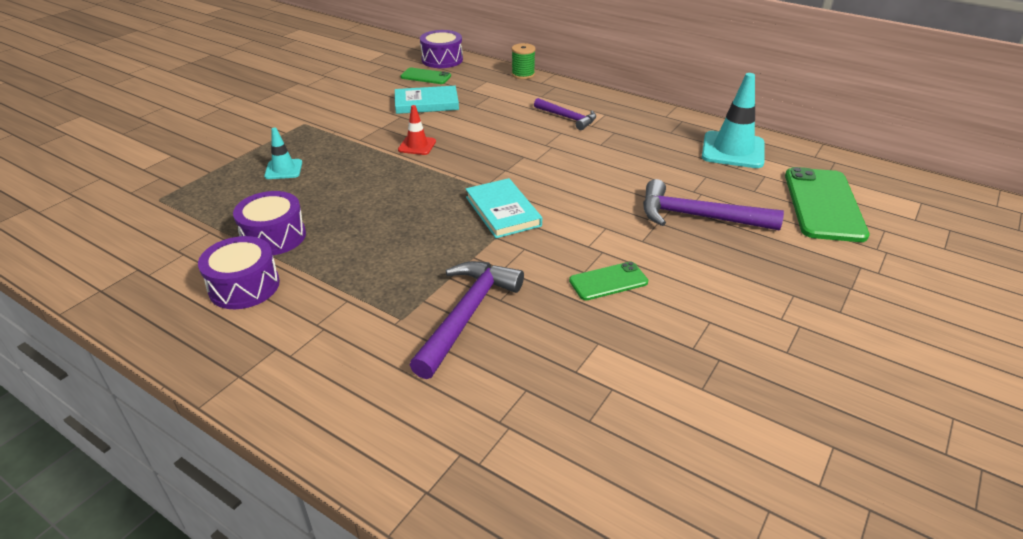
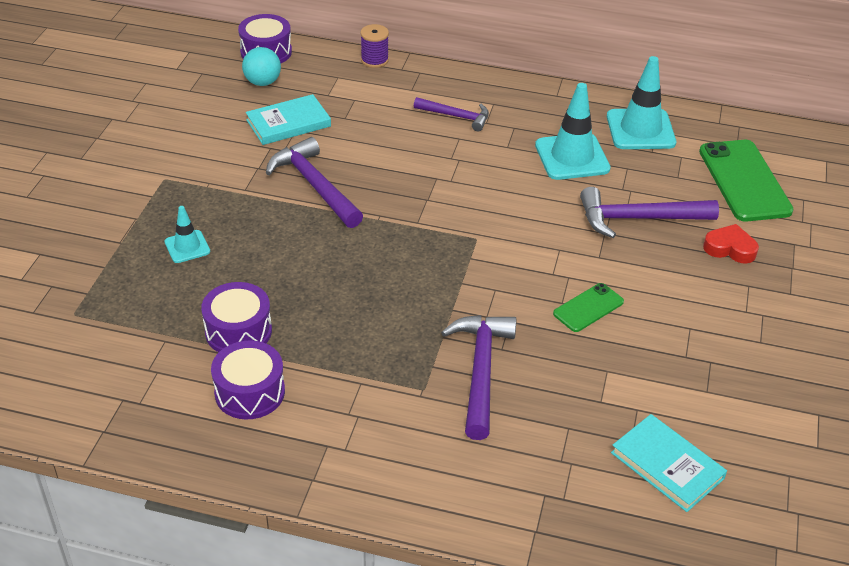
camera: 20 degrees left, 5 degrees up
(417, 146) = (315, 186): red traffic cone -> purple hammer
(425, 76) = (262, 82): green phone -> turquoise ball
(502, 211) = (452, 251): turquoise book -> turquoise book (667, 465)
(523, 74) = (374, 60): green spool -> purple spool
(656, 160) = (572, 157): none -> turquoise traffic cone
(785, 258) = (730, 248): none -> red heart

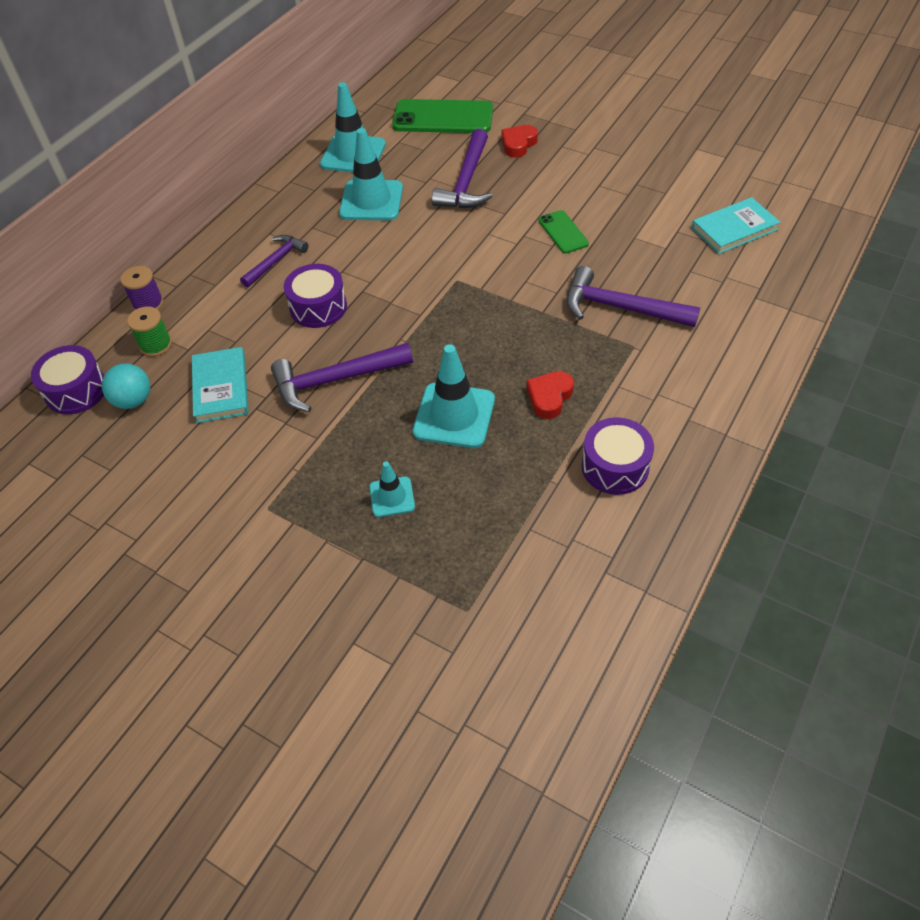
camera: 70 degrees left, 10 degrees up
(238, 331) = (531, 466): purple drum -> purple drum (318, 307)
(290, 268) = (454, 415): none -> turquoise traffic cone
(327, 77) = (156, 345): none -> green spool
(330, 331) = (549, 397): none -> red heart

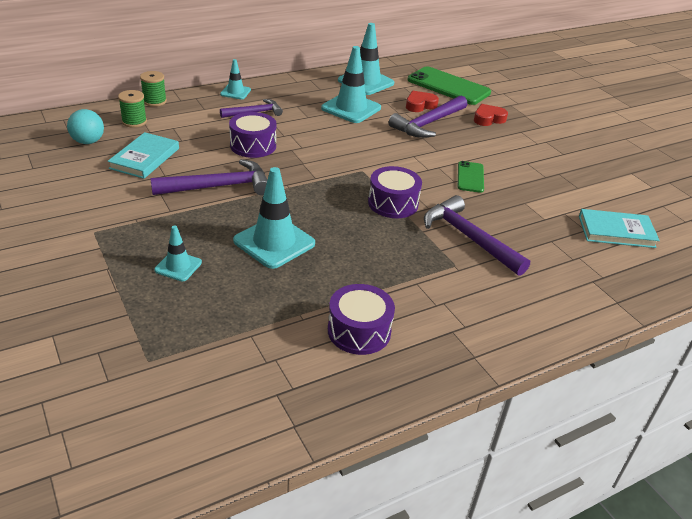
camera: 25 degrees right, 15 degrees down
(76, 390) = (64, 123): purple drum -> purple drum (393, 203)
(148, 303) = (154, 101): purple spool -> green spool
(226, 242) = (235, 92): none -> turquoise traffic cone
(335, 380) = (218, 186): purple hammer -> purple hammer turned 150 degrees clockwise
(549, 397) = (355, 264): red heart -> red heart (420, 105)

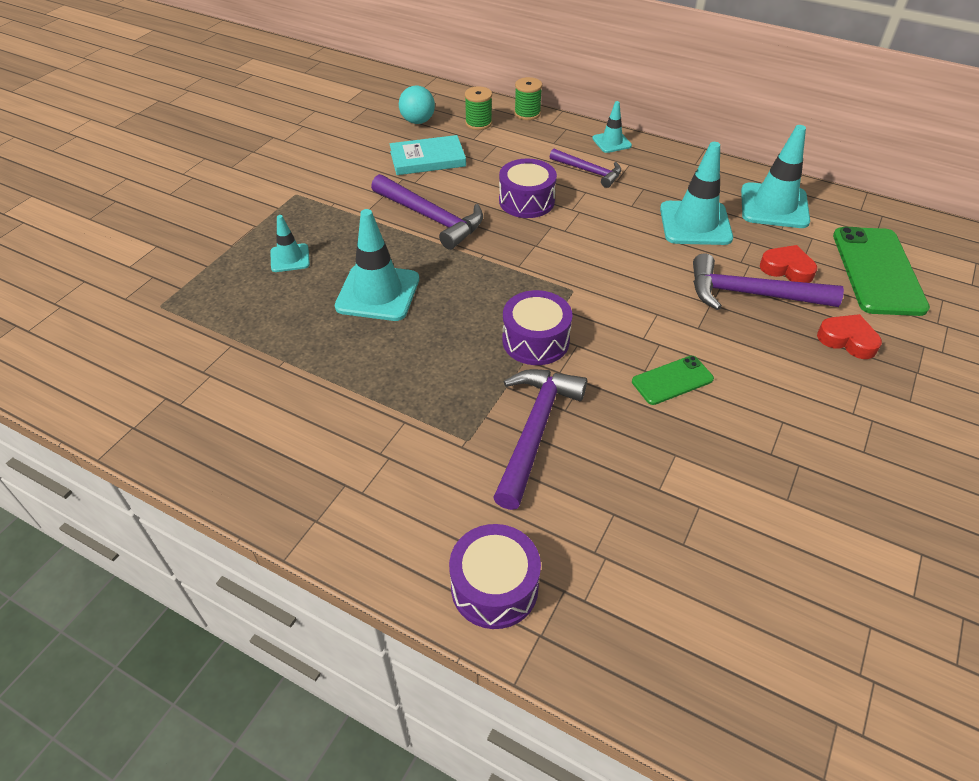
camera: 60 degrees right, 10 degrees up
(359, 331) = (289, 412): purple drum -> purple drum (494, 587)
(616, 231) = (719, 583): turquoise book -> none

